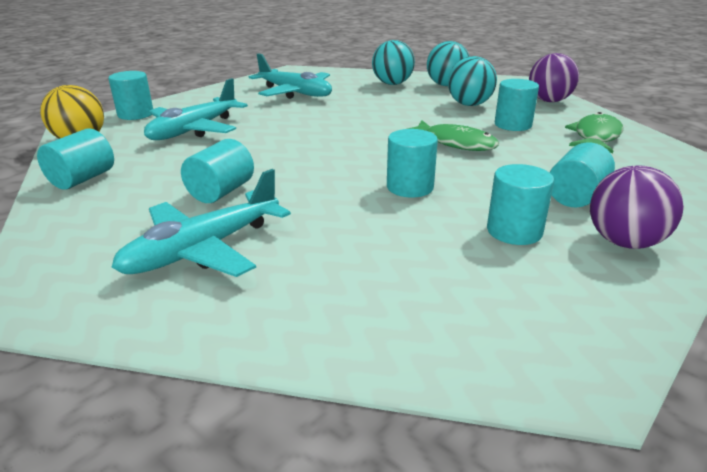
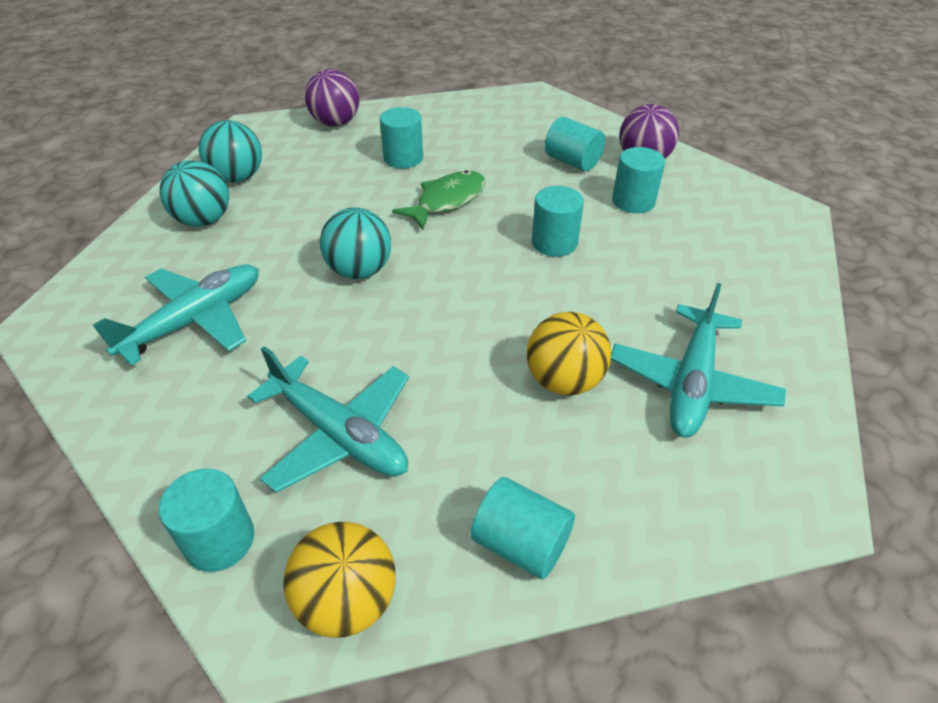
camera: 85 degrees left, 15 degrees up
(203, 249) = (691, 383): turquoise plane -> turquoise plane turned 60 degrees clockwise
(221, 192) = (564, 381): turquoise cylinder -> yellow ball
(469, 104) = (326, 173): turquoise ball -> turquoise ball (360, 271)
(595, 137) = (448, 123): green fish -> none

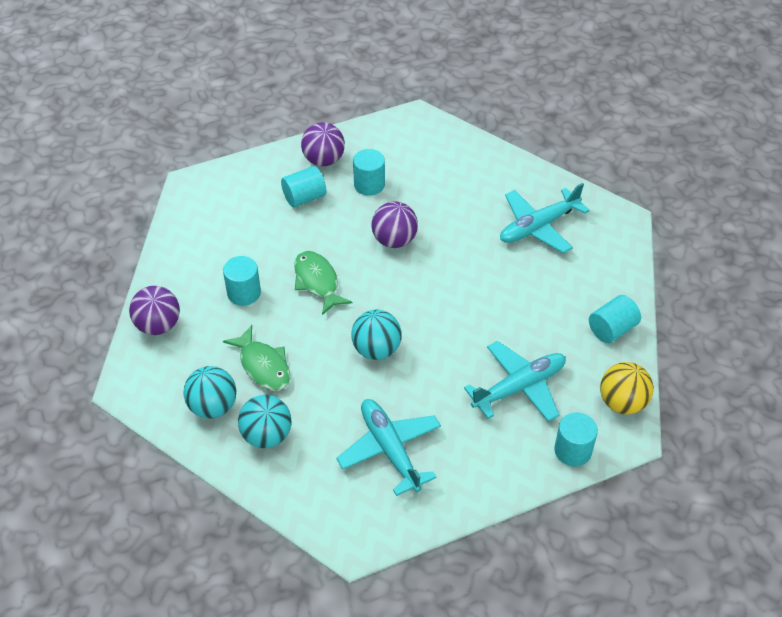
camera: 70 degrees left, 5 degrees up
(304, 194) = (263, 366): none -> green fish
(554, 243) = (394, 240): turquoise cylinder -> purple ball
(564, 381) = (517, 278): yellow ball -> none
(691, 383) = (538, 227): turquoise plane -> turquoise plane turned 105 degrees clockwise

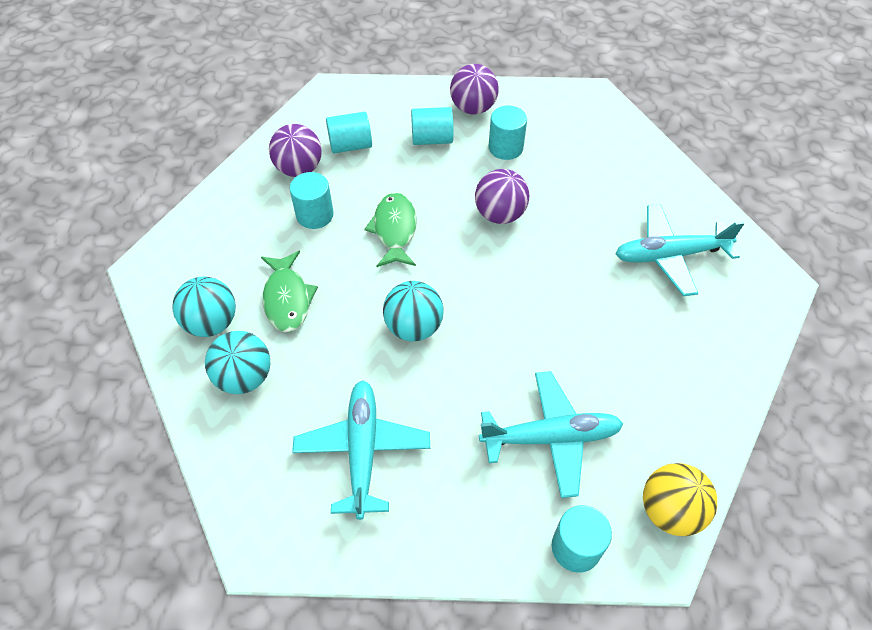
camera: 25 degrees right, 5 degrees up
(158, 325) = (214, 217): purple ball -> purple ball (299, 169)
(612, 329) = (701, 410): turquoise cylinder -> turquoise cylinder (350, 145)

